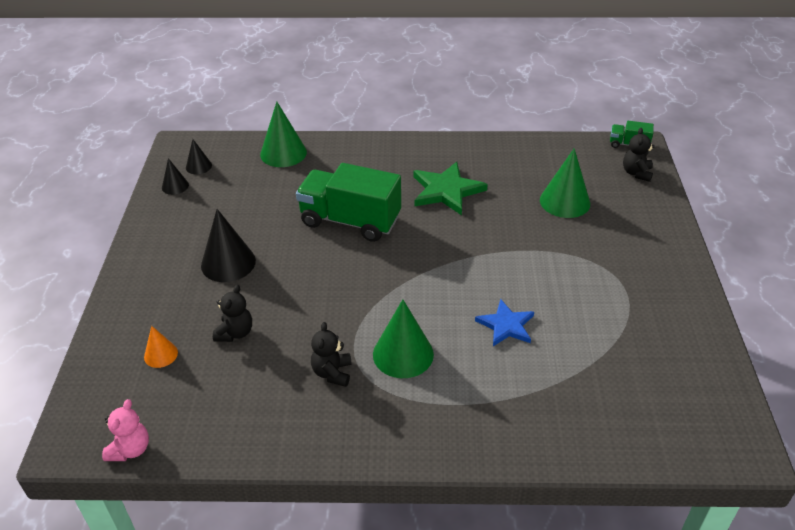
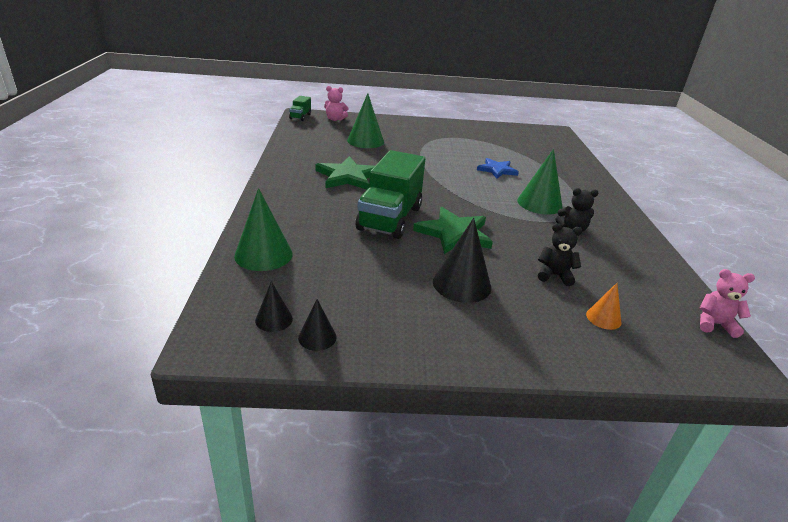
camera: 95 degrees left, 10 degrees down
(320, 265) = (454, 233): none -> green star
(636, 173) = (335, 119): black teddy bear -> pink teddy bear

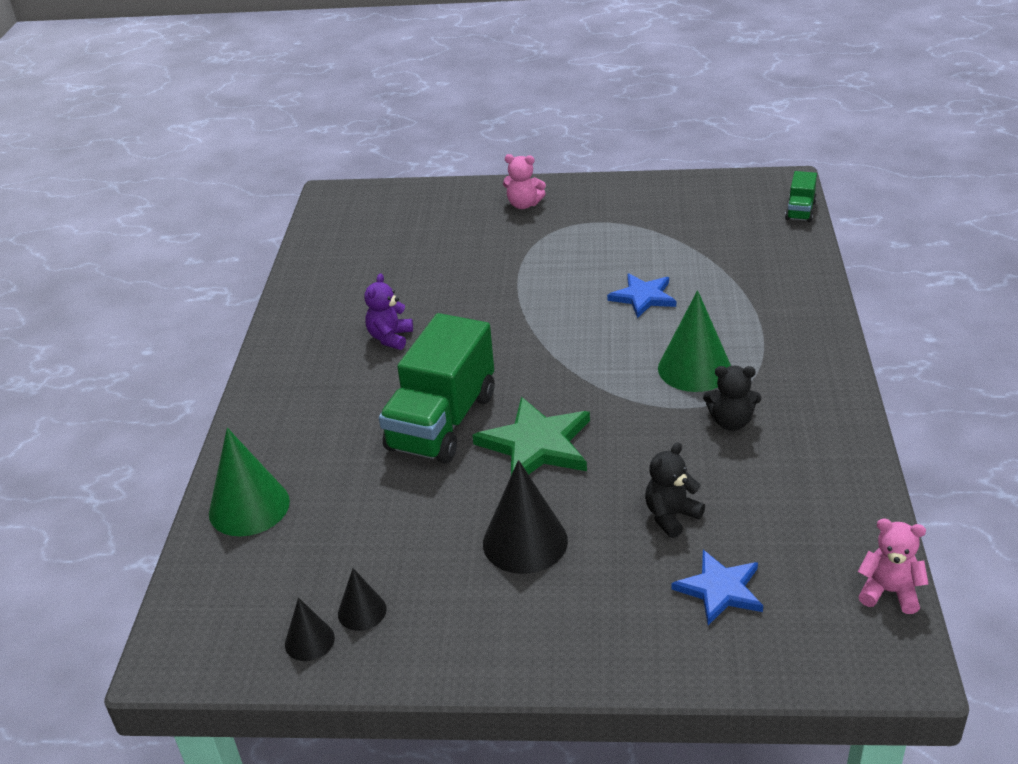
camera: 10 degrees right, 5 degrees up
(274, 319) = (256, 616): black cone -> black cone (362, 611)
(300, 116) = (328, 201): green truck -> green truck (800, 211)
(335, 119) = (387, 201): pink teddy bear -> pink teddy bear (524, 204)
(348, 176) = (390, 338): green star -> purple teddy bear
(365, 141) = (431, 250): green cone -> none
(554, 275) = (671, 516): black teddy bear -> black teddy bear turned 60 degrees counterclockwise
(603, 318) = (720, 589): orange cone -> blue star

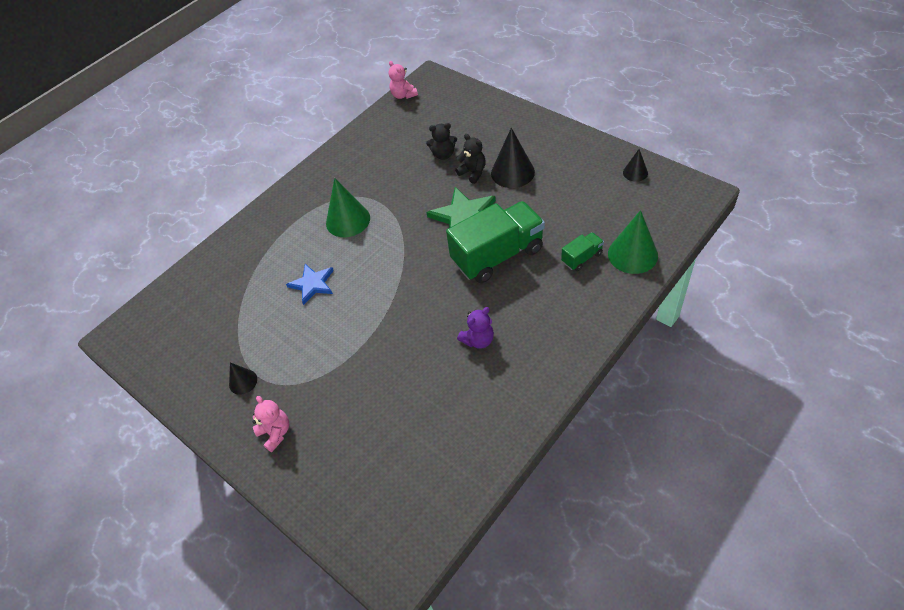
camera: 140 degrees left, 15 degrees up
(362, 611) = (605, 175): black cone -> black cone (243, 381)
(720, 589) = (458, 120): blue star -> none
(731, 422) = (369, 183): black teddy bear -> black teddy bear (473, 172)
(800, 211) = (149, 301): green truck -> green truck (582, 258)

